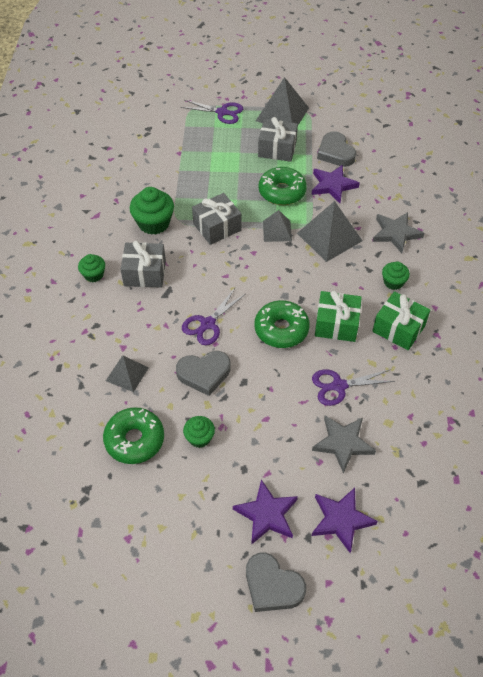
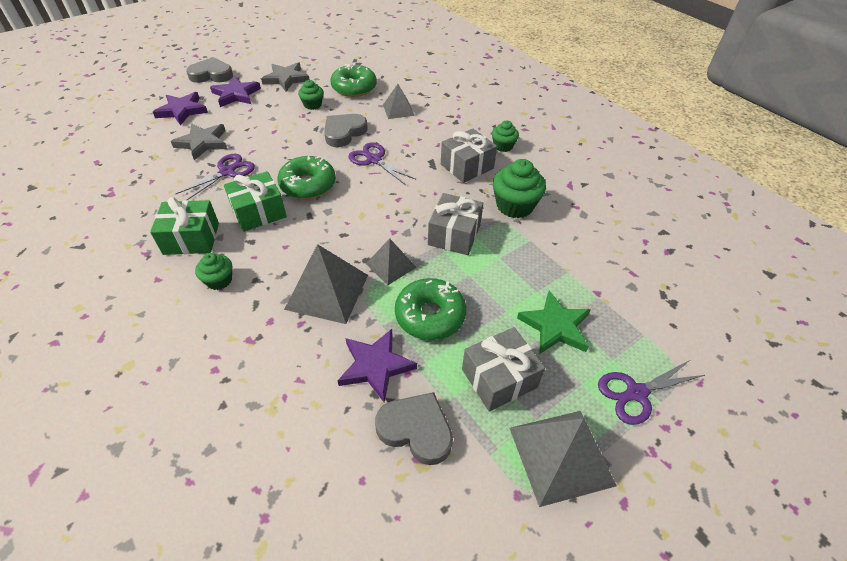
camera: 140 degrees right, 5 degrees down
(208, 324) = (374, 160): purple scissors -> purple scissors turned 45 degrees counterclockwise
(222, 152) = (555, 326): none -> green star
(395, 233) = (246, 343): grey star -> grey star (286, 79)

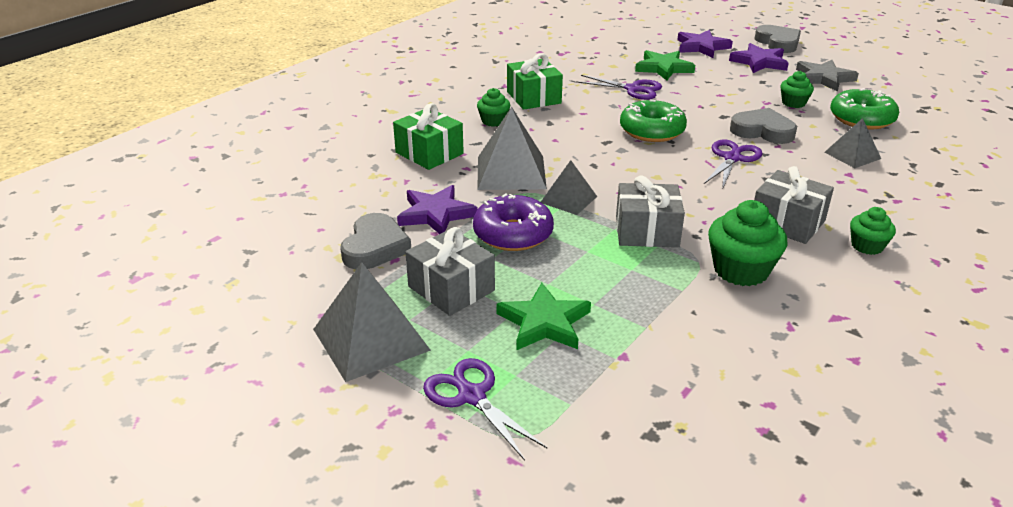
camera: 75 degrees right, 15 degrees down
(202, 143) = (663, 68): grey star -> green star
(259, 212) = (590, 117): green gift -> green gift (429, 153)
(430, 315) = (513, 234): green donut -> purple donut

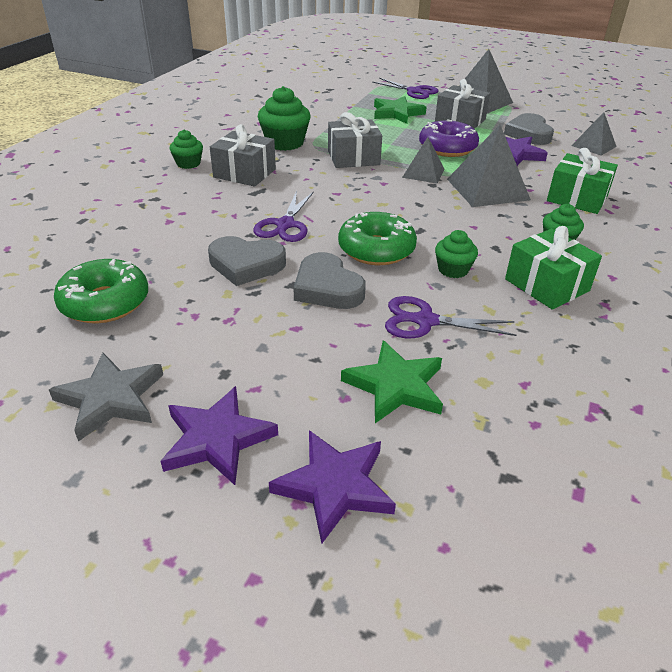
camera: 165 degrees right, 5 degrees up
(778, 43) = (151, 546): grey heart -> grey heart (327, 288)
(793, 103) = (189, 323): green cupcake -> green cupcake (453, 270)
(852, 155) = (152, 243): grey pyramid -> grey pyramid (593, 146)

